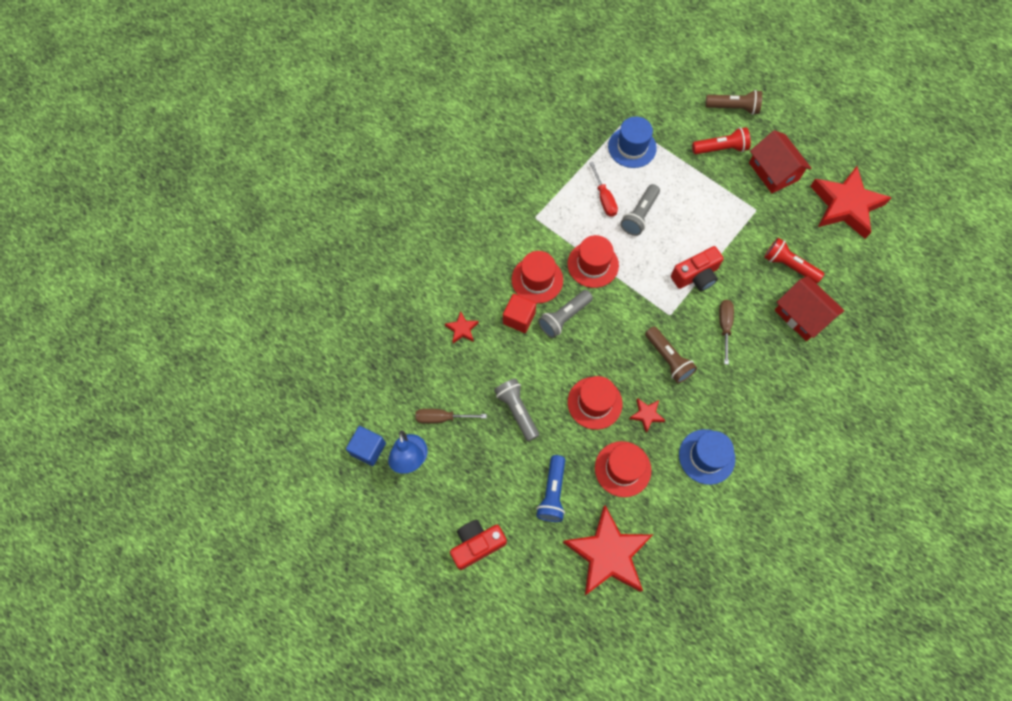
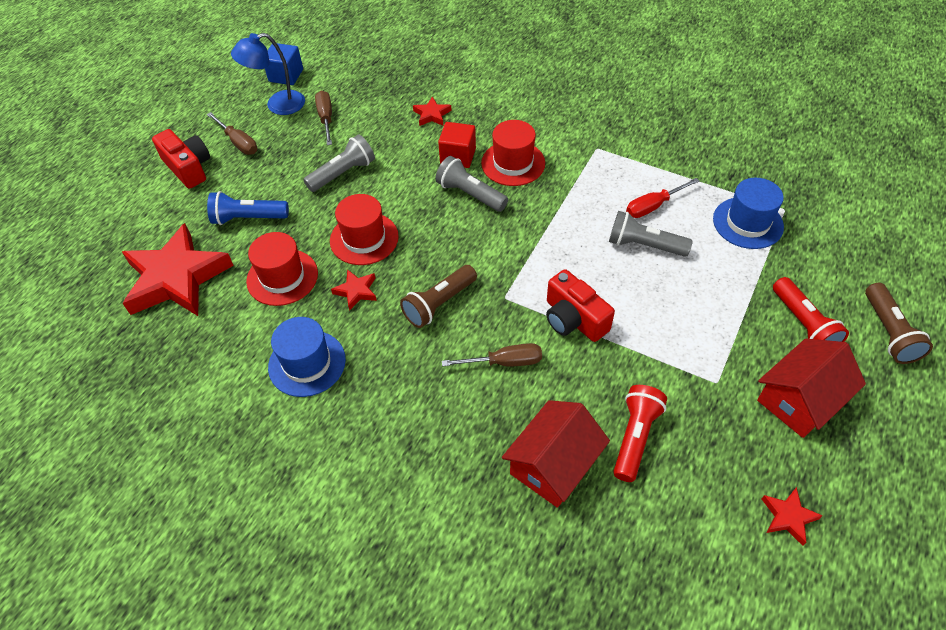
camera: 80 degrees right, 15 degrees down
(454, 498) = (238, 142): none -> brown screwdriver
(593, 264) = (552, 209): red hat -> none
(845, 205) = (788, 517): red star -> red star, size x0.42

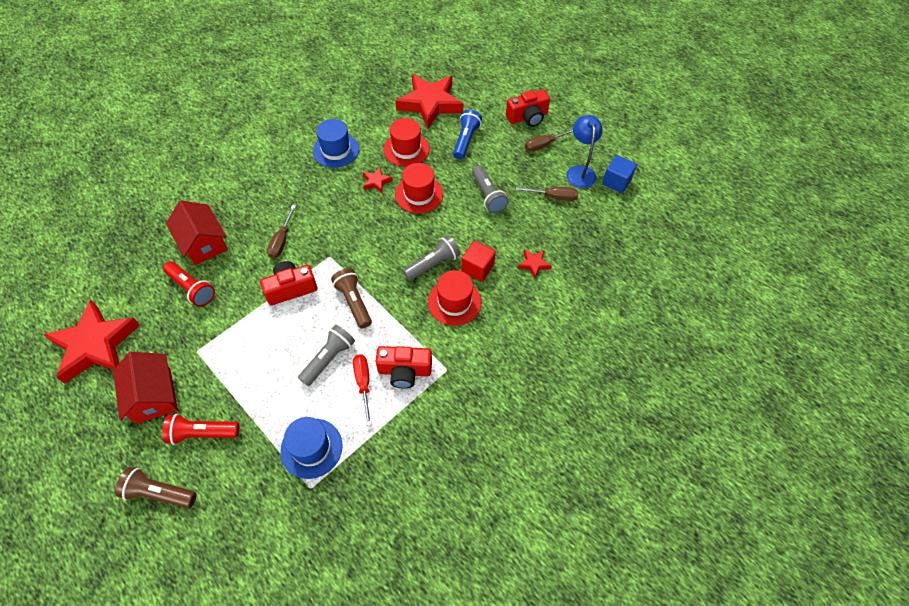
camera: 105 degrees right, 5 degrees up
(439, 304) = (344, 220): brown flashlight -> brown flashlight (354, 302)
(618, 178) = (404, 371): none -> red camera
(788, 517) = (95, 345): red star -> red star, size x2.38

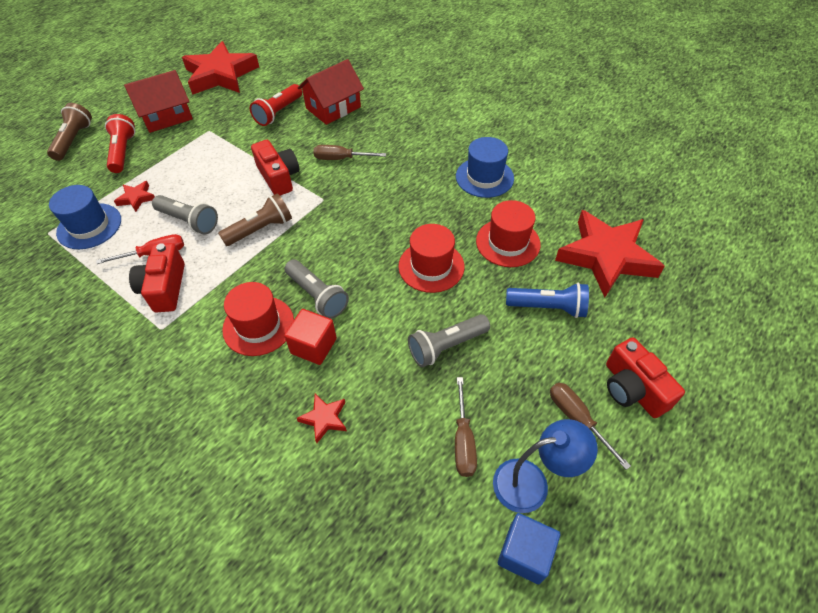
camera: 85 degrees right, 5 degrees down
(376, 182) = (443, 221): red star -> red star (136, 198)

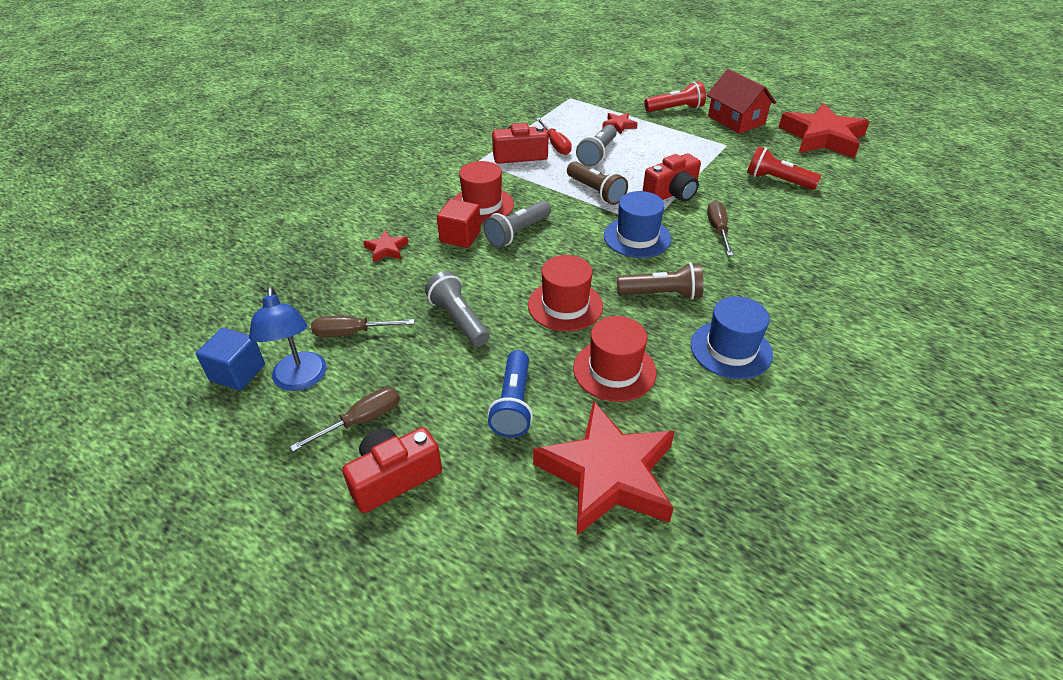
camera: 85 degrees right, 10 degrees down
(74, 140) = (681, 85): brown flashlight -> brown flashlight (662, 294)
(89, 226) = (581, 112): blue hat -> blue hat (637, 237)
(333, 108) = (808, 216): red house -> none

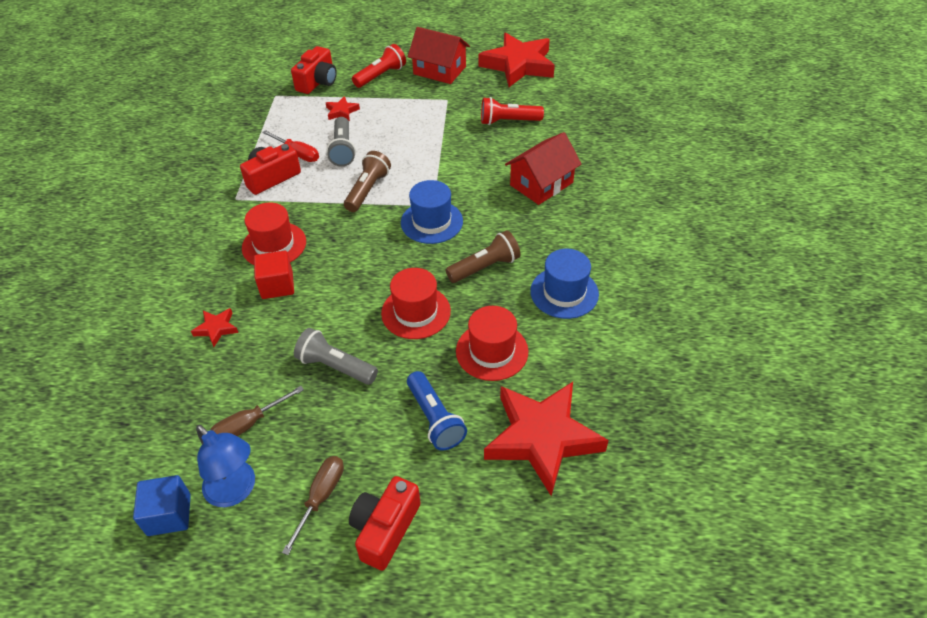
camera: 30 degrees left, 5 degrees up
(517, 233) = (327, 260): grey flashlight -> none
(596, 192) = (367, 190): brown flashlight -> brown flashlight turned 90 degrees counterclockwise
(672, 193) = (433, 166): red camera -> red camera (318, 82)
(718, 230) = (491, 188): brown screwdriver -> none
(775, 244) = (541, 184): none -> red house

